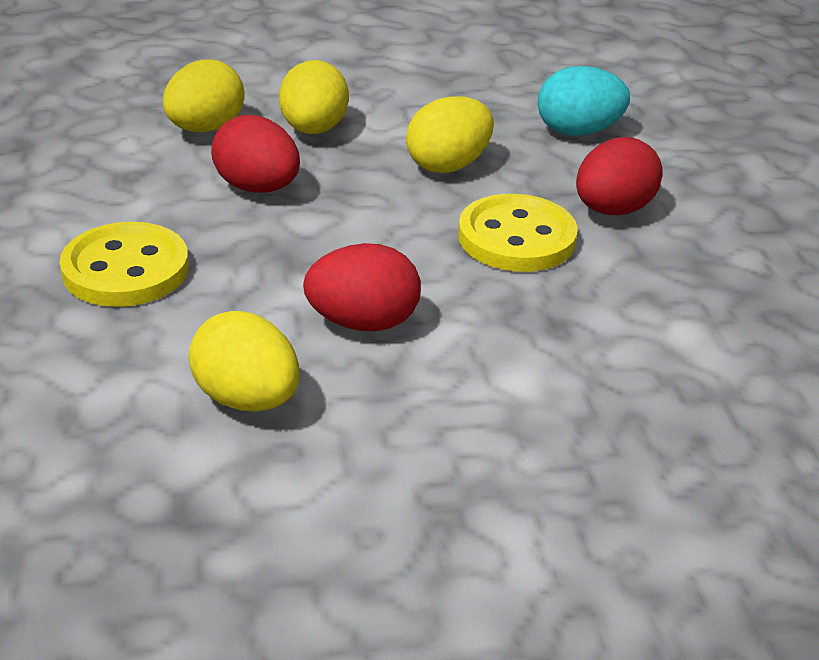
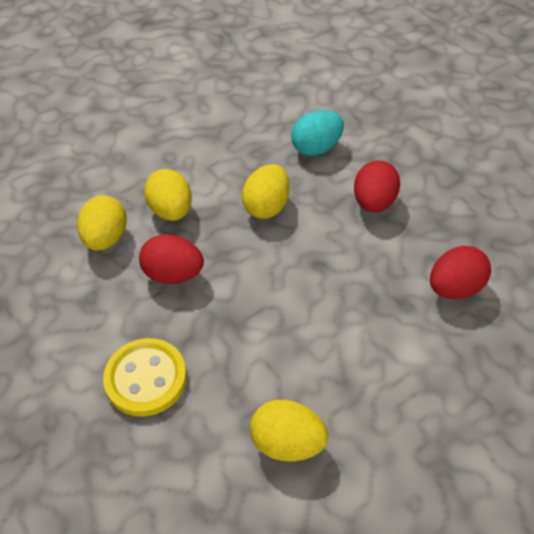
camera: 25 degrees left, 15 degrees up
(363, 323) = (307, 352): red egg -> red egg (454, 288)
(516, 238) = (340, 247): yellow button -> none

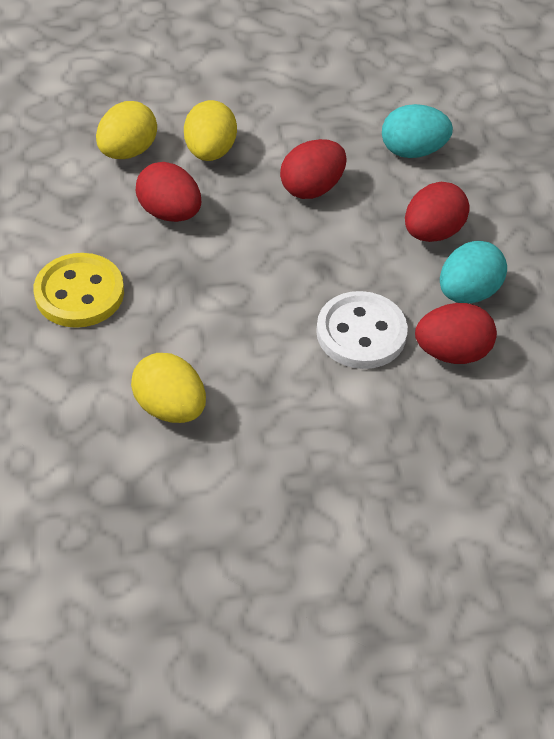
camera: 25 degrees right, 0 degrees up
(266, 207) = (312, 188): yellow egg -> red egg
(382, 304) = (361, 333): none -> white button
(430, 237) = (467, 292): none -> turquoise egg

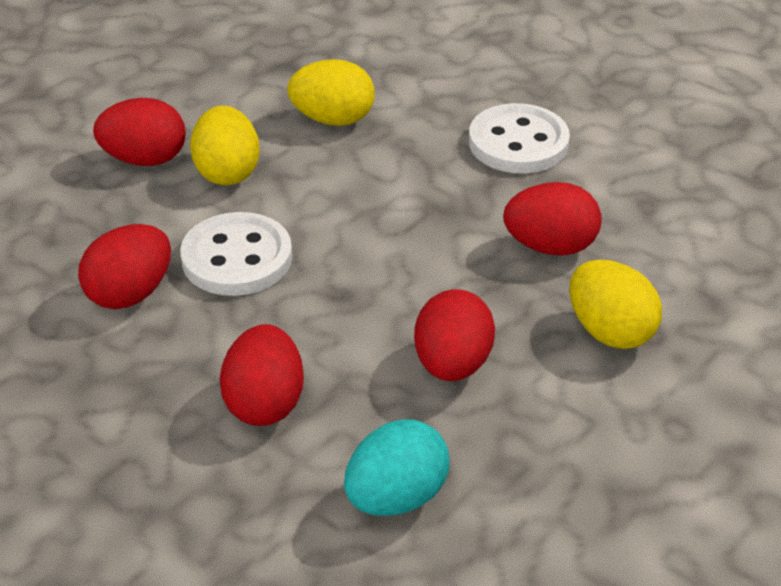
camera: 140 degrees right, 10 degrees down
(79, 293) = (518, 143): yellow button -> white button
(128, 151) = (683, 275): yellow egg -> yellow egg (227, 172)
(346, 469) = (145, 159): none -> red egg
(467, 292) = (163, 361): turquoise egg -> none

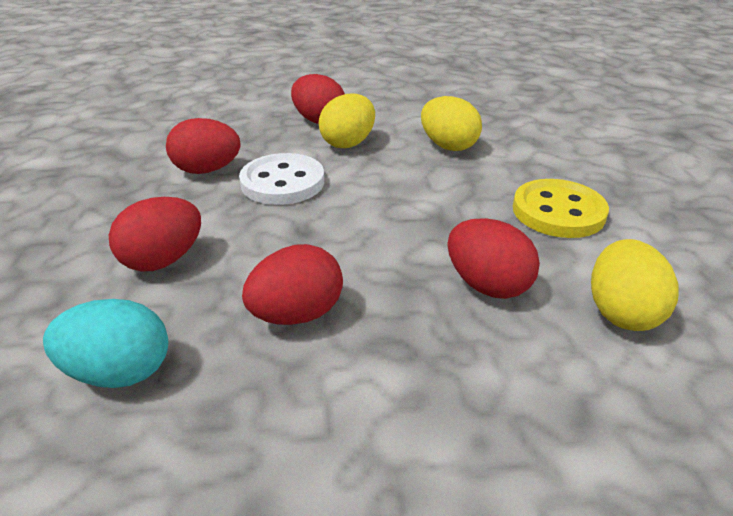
camera: 45 degrees right, 5 degrees down
(518, 143) = (558, 211): white button -> yellow button
(610, 331) = (447, 374): yellow egg -> yellow egg (621, 312)

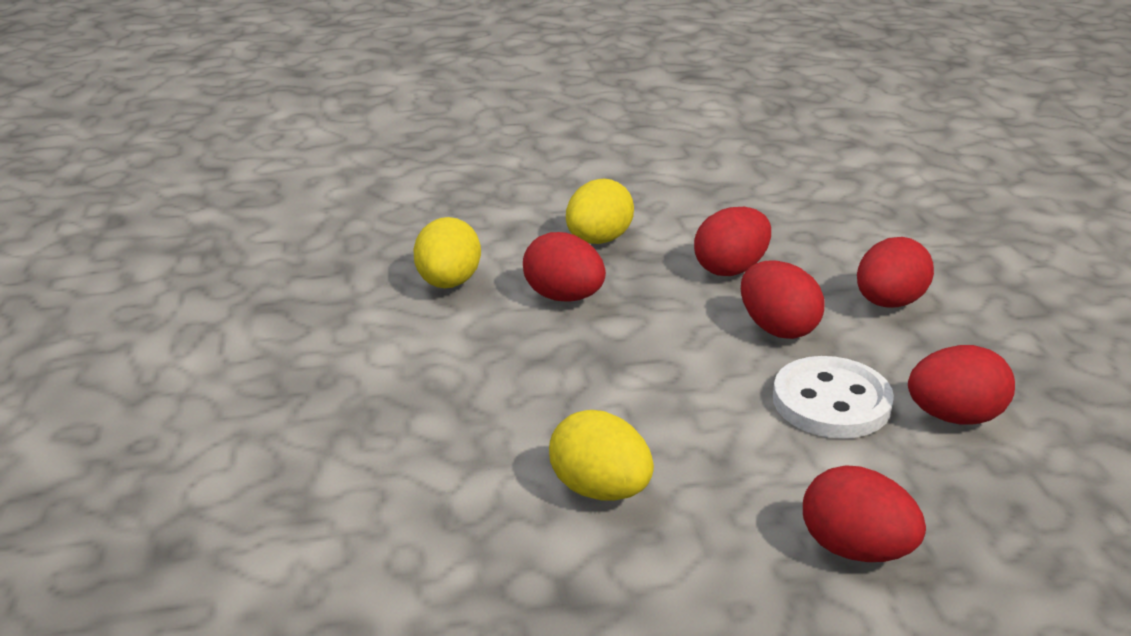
camera: 175 degrees right, 5 degrees down
(120, 372) = (840, 232): turquoise egg -> none
(287, 239) = (777, 328): none -> red egg
(348, 143) = (772, 487): yellow egg -> yellow egg (598, 240)
(558, 211) = (462, 377): yellow button -> none

